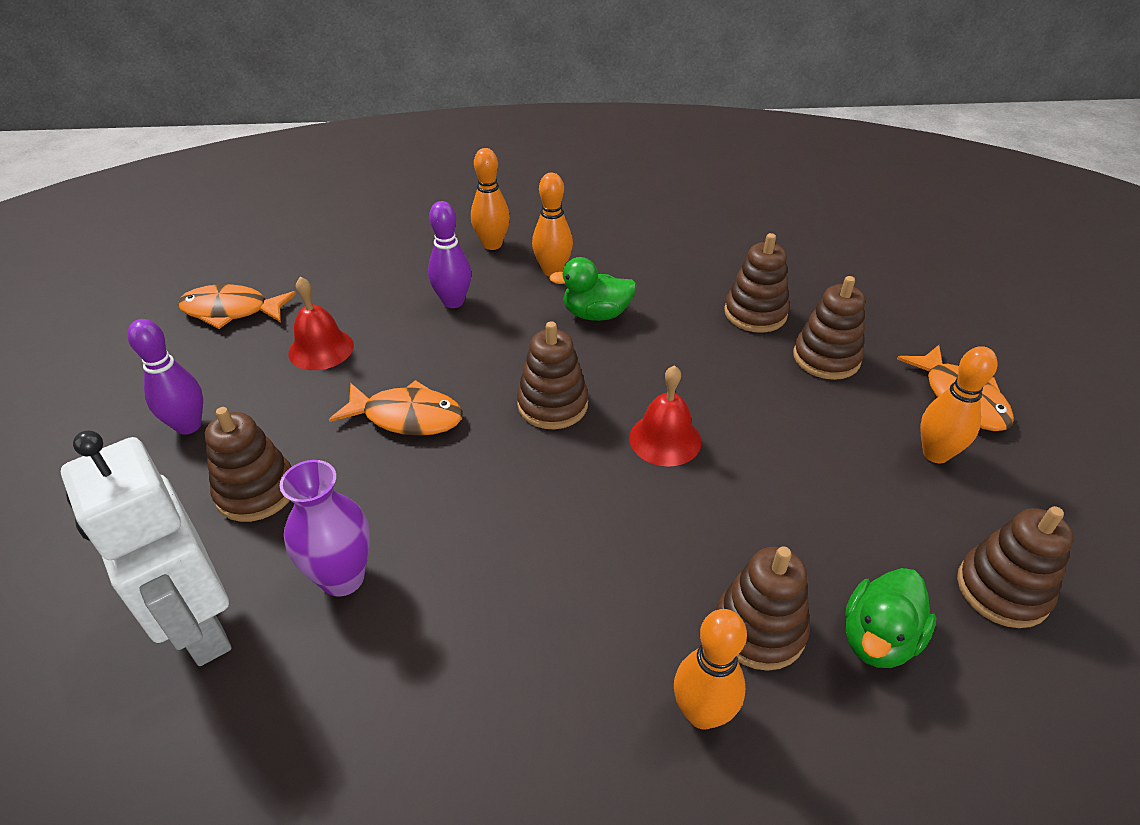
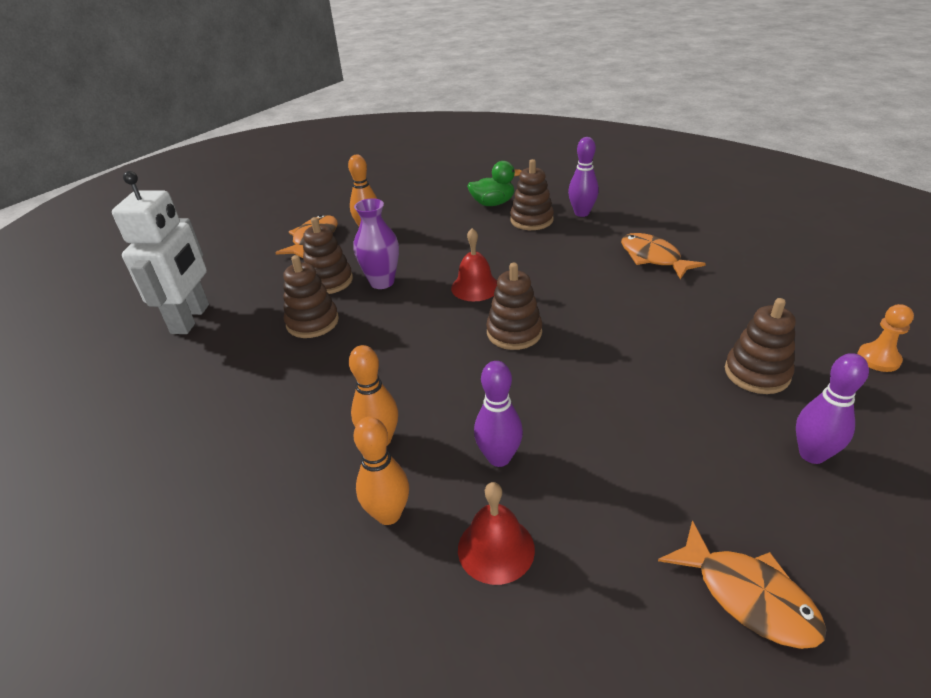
camera: 135 degrees left, 5 degrees down
(99, 595) = (878, 359): none -> orange pawn
(200, 626) = (805, 318): white robot -> white robot (191, 319)
(321, 349) = (659, 473): red bell -> red bell (496, 549)
(342, 578) = (712, 306): purple vase -> purple vase (382, 282)
(407, 417) = (619, 372): orange fish -> orange fish (653, 258)
(596, 314) = (405, 378): green duck -> none
(702, 713) = (581, 213): orange bowling pin -> purple bowling pin
(1002, 590) = (429, 196): brown stacking toy -> none

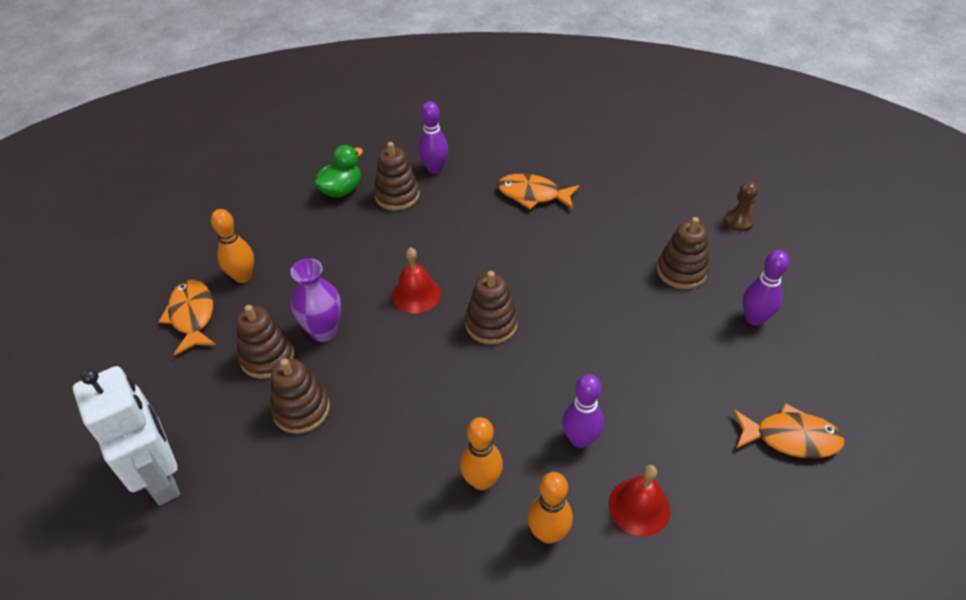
camera: 40 degrees left, 10 degrees up
(878, 359) = (738, 221): orange pawn -> brown pawn

